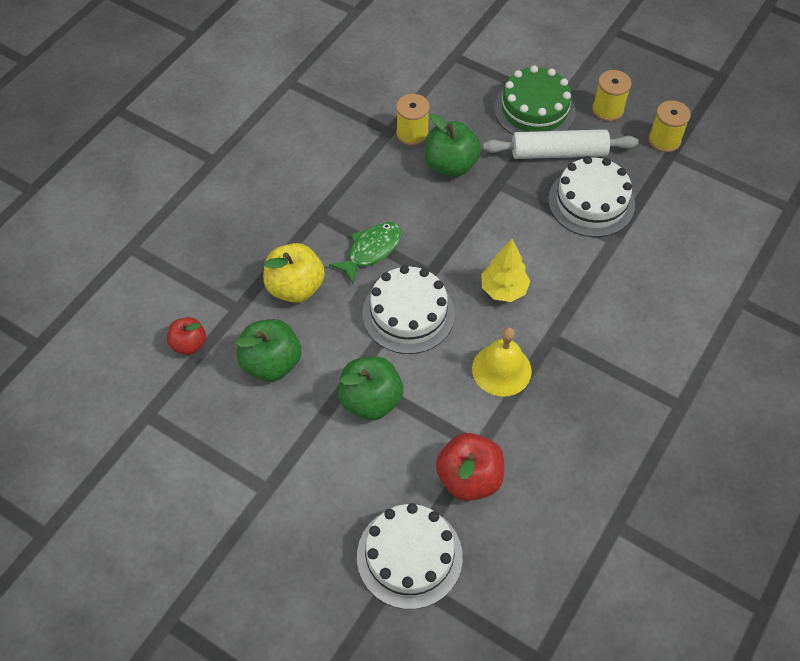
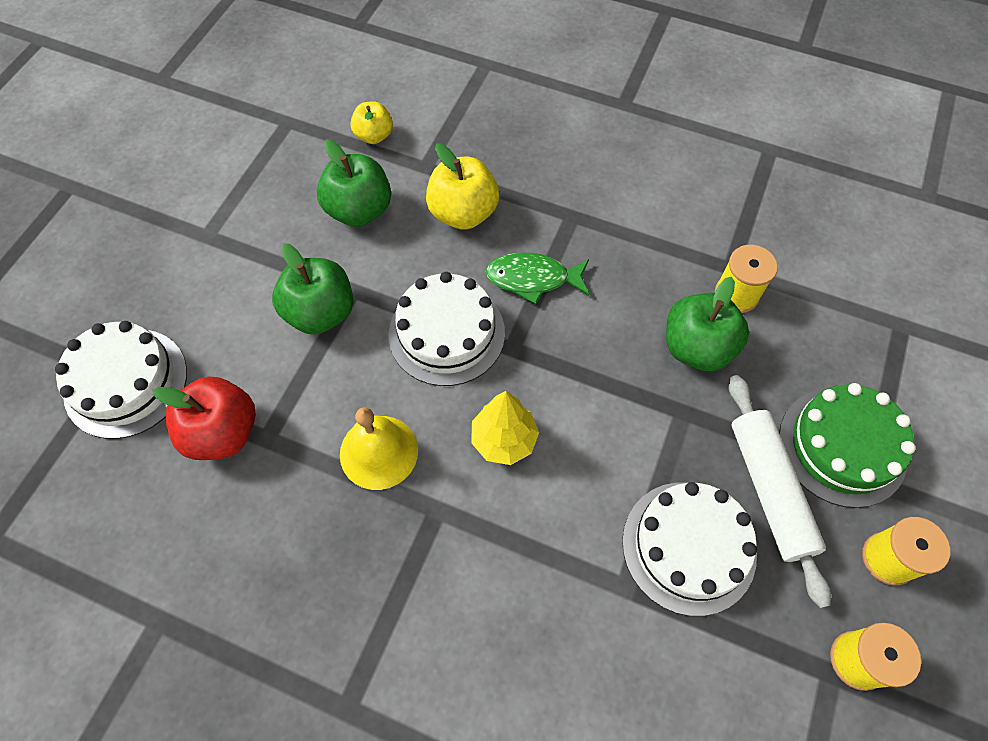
camera: 80 degrees right, 5 degrees up
(189, 344) = (374, 136): red apple -> yellow apple
(371, 250) = (533, 279): green fish -> green fish turned 150 degrees clockwise

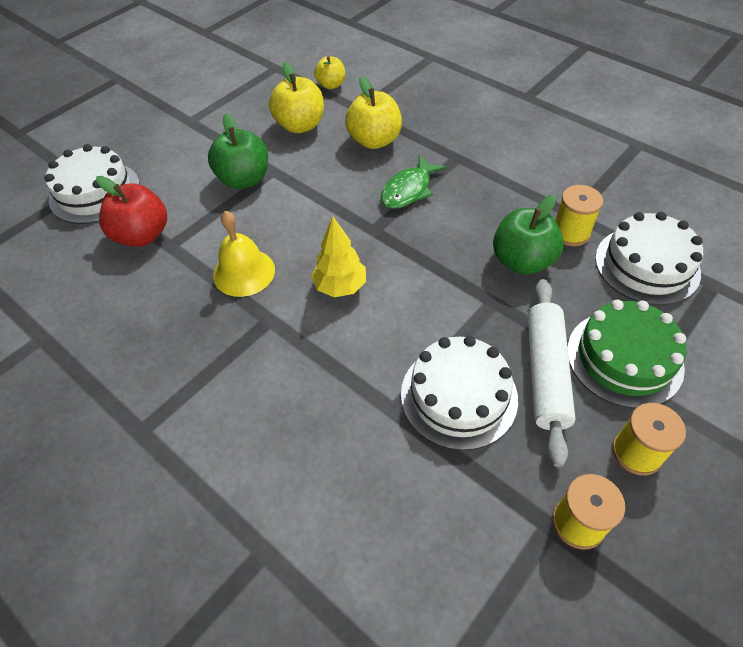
camera: 20 degrees right, 10 degrees down
(359, 210) = (300, 125): green apple -> yellow apple
(446, 333) = (328, 210): white cake -> white cake (647, 265)
(533, 279) = (408, 190): green fish -> green fish turned 75 degrees counterclockwise

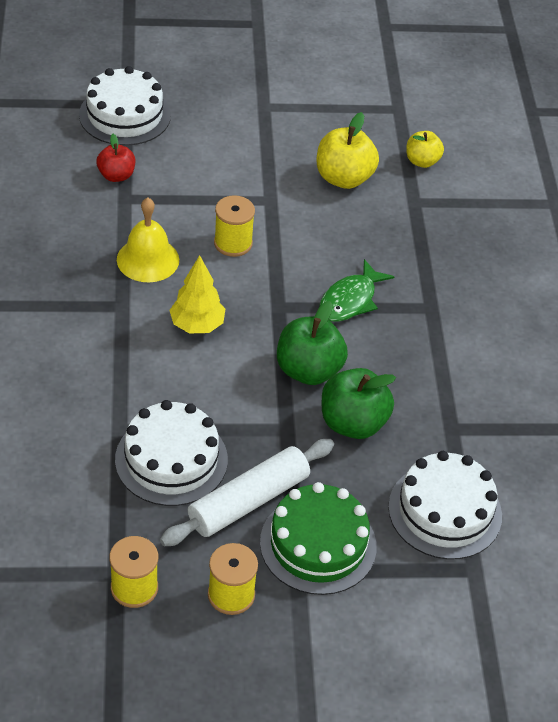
camera: 40 degrees right, 5 degrees down
(142, 235) = (116, 175): red apple -> red apple, size x0.62
(244, 179) = (239, 189): green apple -> green apple (308, 370)
(374, 140) = (384, 239): yellow apple -> none
(408, 190) = (350, 300): green fish -> green fish turned 45 degrees counterclockwise
(571, 233) = (425, 438): yellow spool -> yellow spool (233, 243)

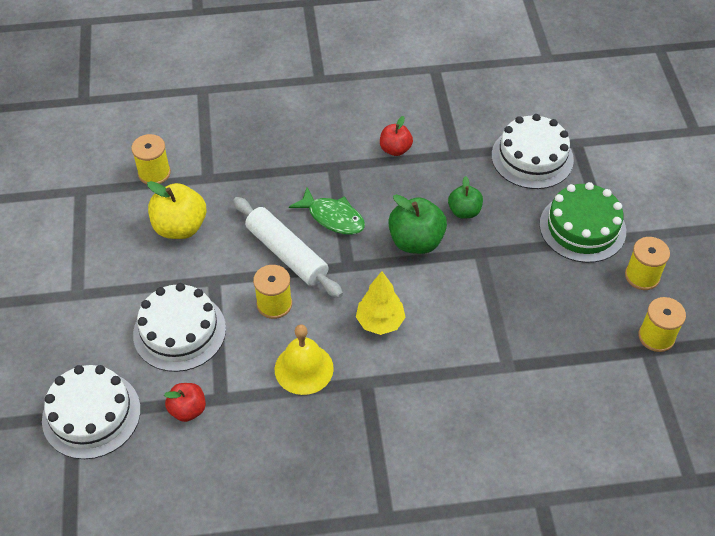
camera: 90 degrees left, 5 degrees up
(171, 459) = (530, 326): white cake -> white cake (179, 331)
(248, 501) = (556, 272): white rolling pin -> white rolling pin (287, 254)
(353, 423) = (464, 211): green apple -> green apple, size x0.62
(422, 161) = (154, 173): yellow apple -> yellow spool
(459, 368) = (395, 149): none -> red apple

